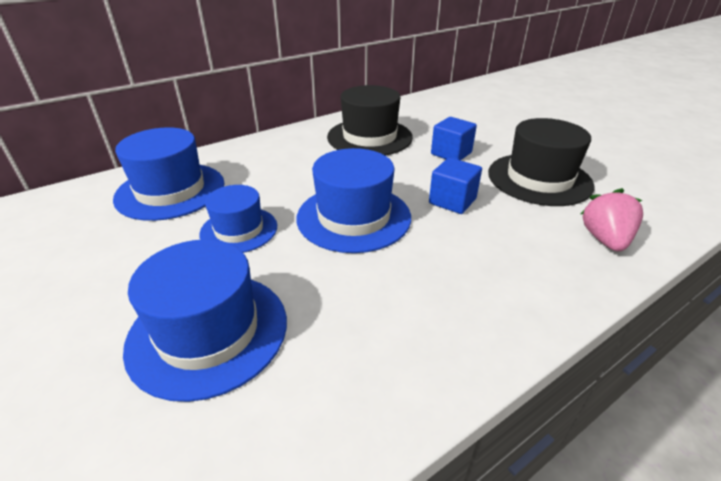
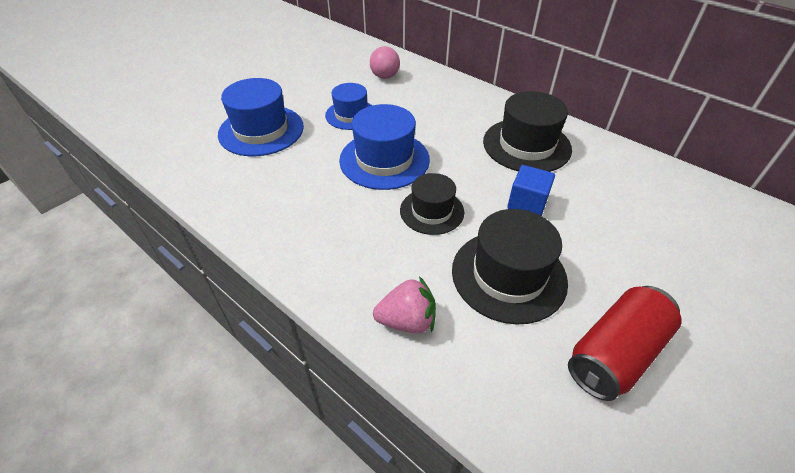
camera: 75 degrees right, 10 degrees up
(170, 191) = (385, 76): blue hat -> pink ball
(452, 201) = (432, 211): blue cube -> black hat
(608, 157) = (615, 353): none -> red can

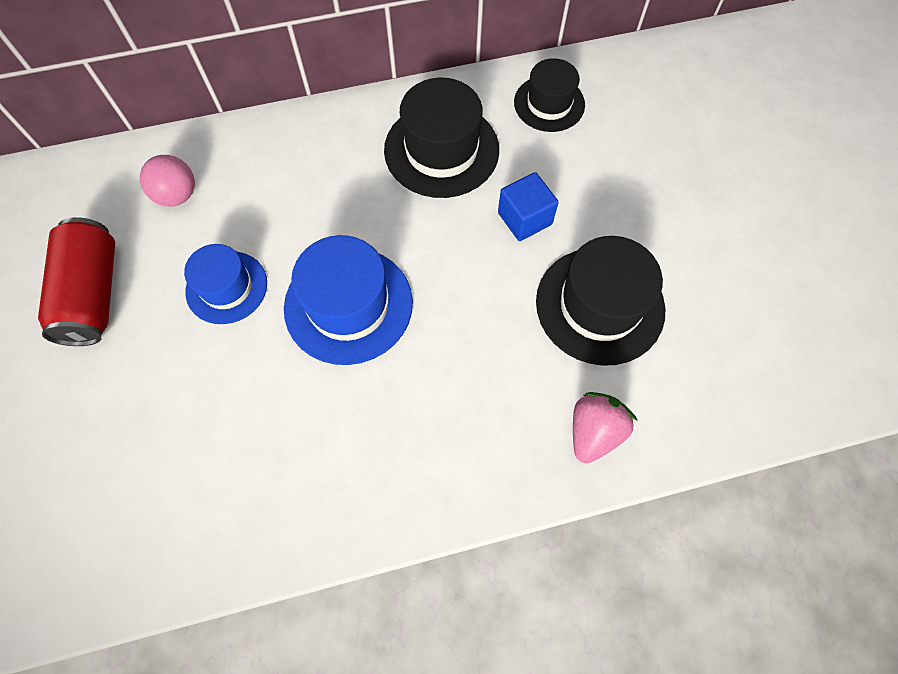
camera: 55 degrees left, 20 degrees up
(261, 130) = (161, 416): blue hat -> none
(432, 211) = (469, 312): black hat -> black hat (549, 103)
(615, 353) = (727, 289): red can -> red can (93, 294)

